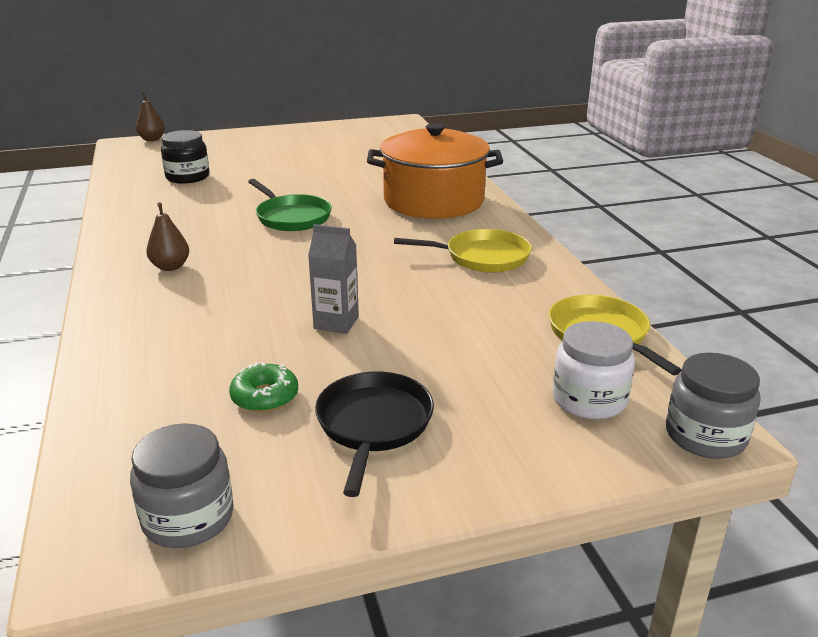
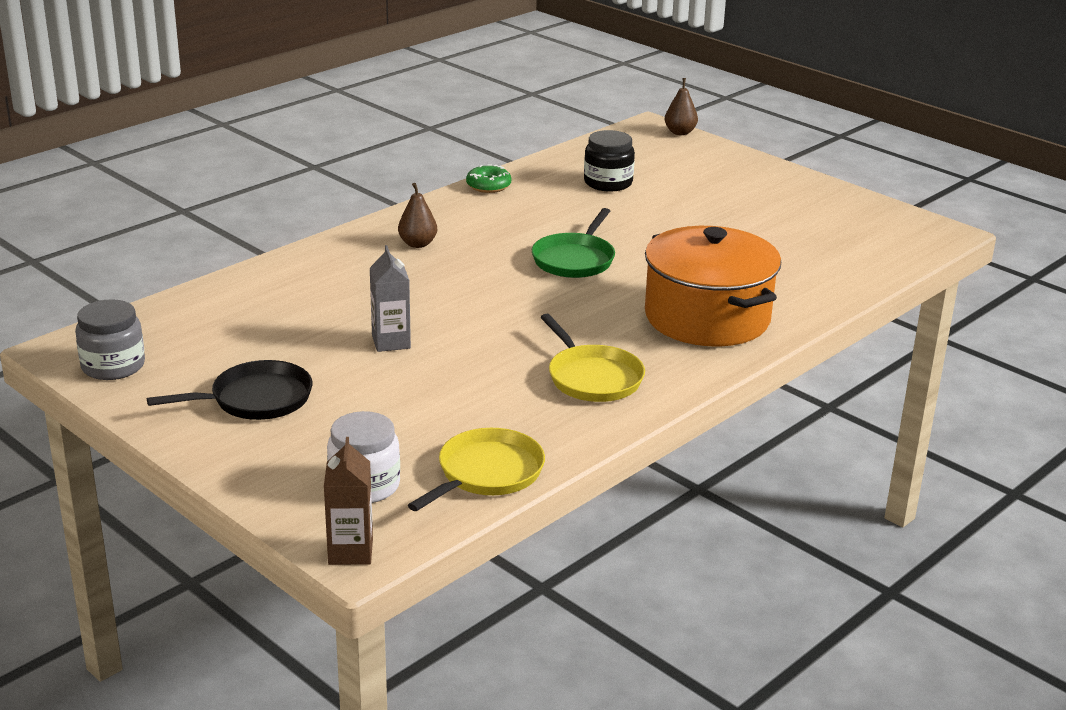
camera: 60 degrees right, 0 degrees up
(265, 397) = (259, 347): green donut -> green donut (488, 186)
(705, 436) = (350, 552): grey jar -> brown carton

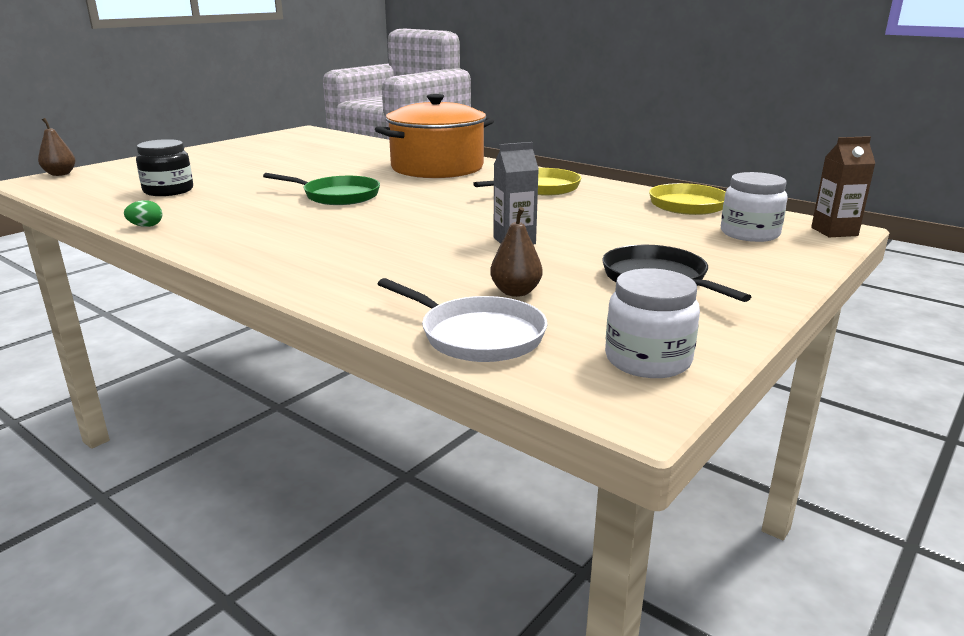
camera: 95 degrees left, 5 degrees down
(113, 366) = (647, 360): grey jar -> white jar
(189, 310) = (477, 336): none -> white pan
(417, 244) = (292, 244): brown pear -> brown pear (515, 292)
(488, 186) = (146, 226): green donut -> green egg

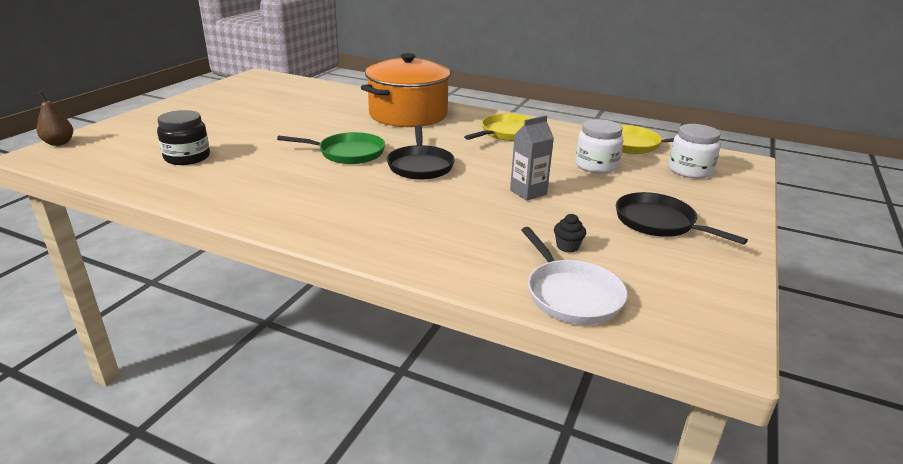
camera: 15 degrees left, 5 degrees up
(146, 226) = (201, 203): green egg -> none
(408, 210) = (420, 166): none -> black pan
(477, 336) = (571, 295): white pan -> white pan turned 45 degrees clockwise
(515, 292) = (567, 247): brown pear -> black cupcake
(647, 360) = (704, 302): white jar -> white jar (596, 165)
(834, 231) = (743, 163): brown carton -> none

